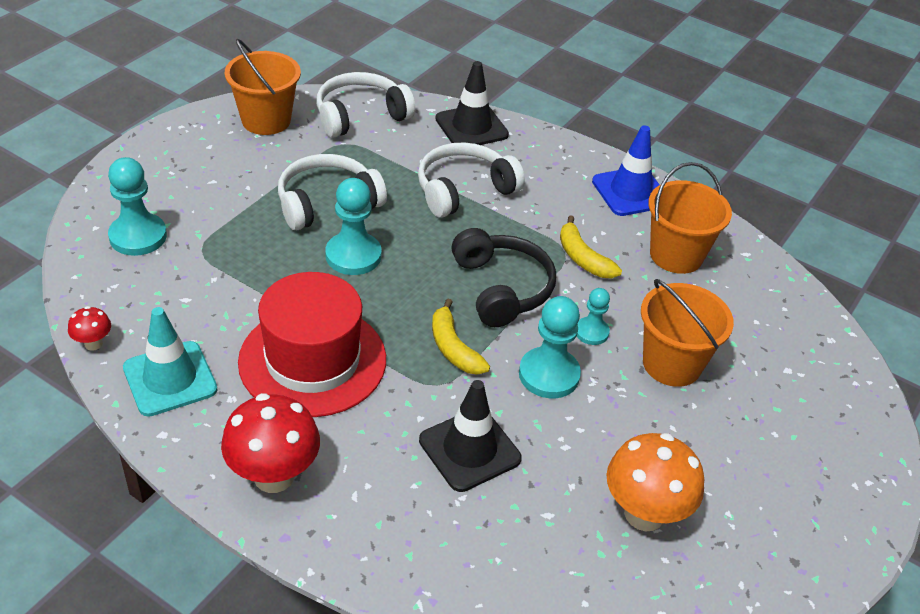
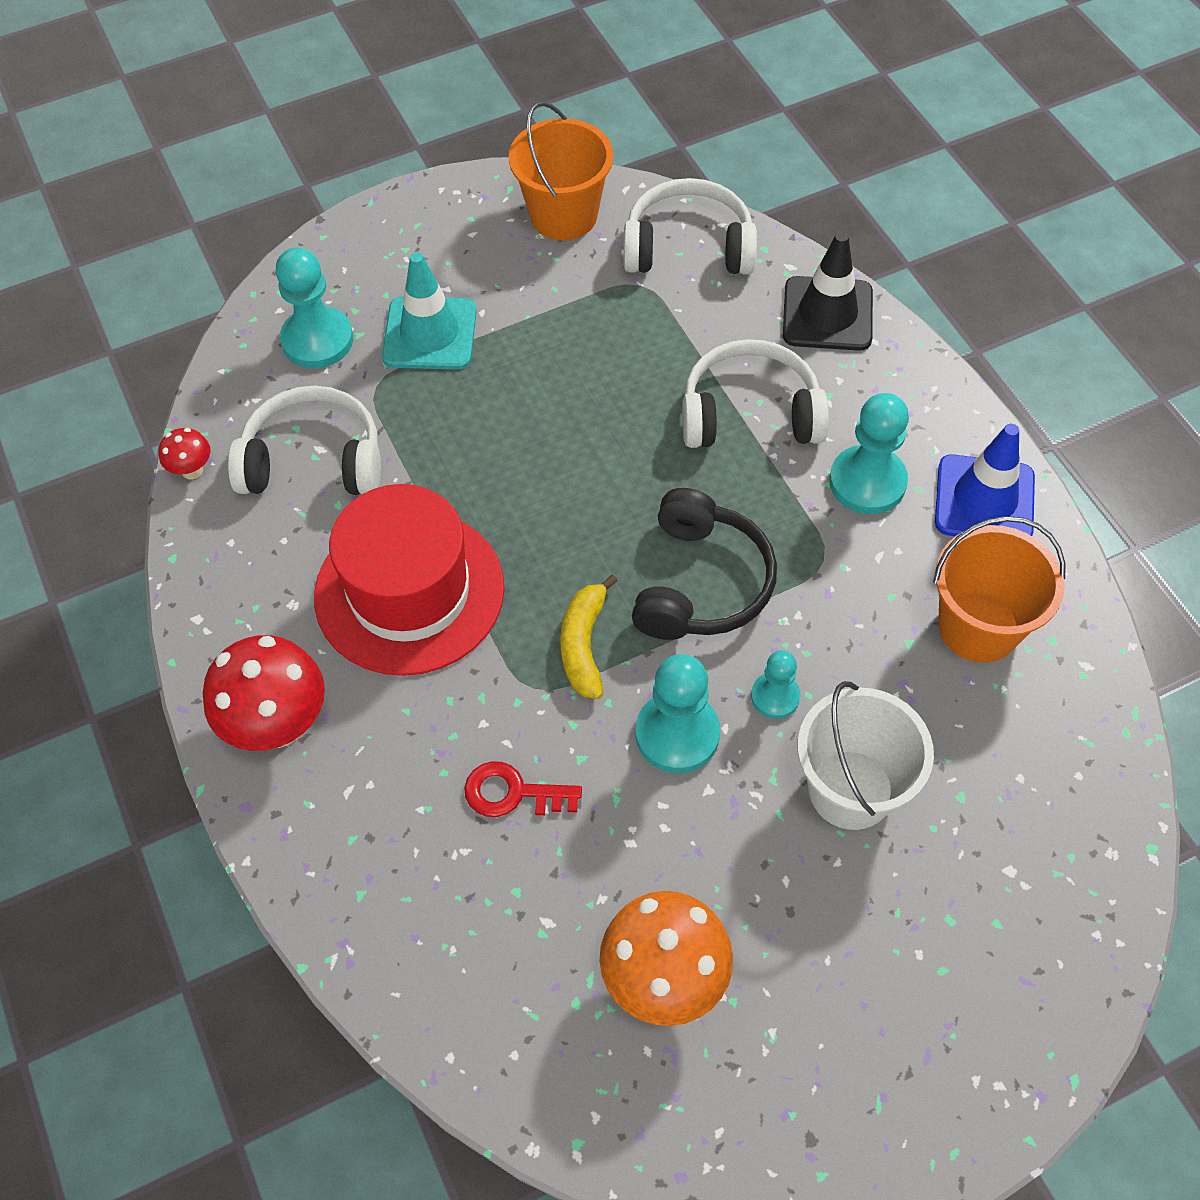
camera: 35 degrees right, 15 degrees up
(170, 379) = (244, 550): turquoise traffic cone -> turquoise traffic cone (430, 334)
(327, 203) = (562, 370): white headphones -> white headphones (313, 461)
(353, 256) = (546, 461): turquoise pawn -> turquoise pawn (867, 482)
(469, 449) = (512, 793): black traffic cone -> red key
(582, 258) = (841, 580): yellow banana -> none
(672, 364) = (851, 789): orange bucket -> white bucket

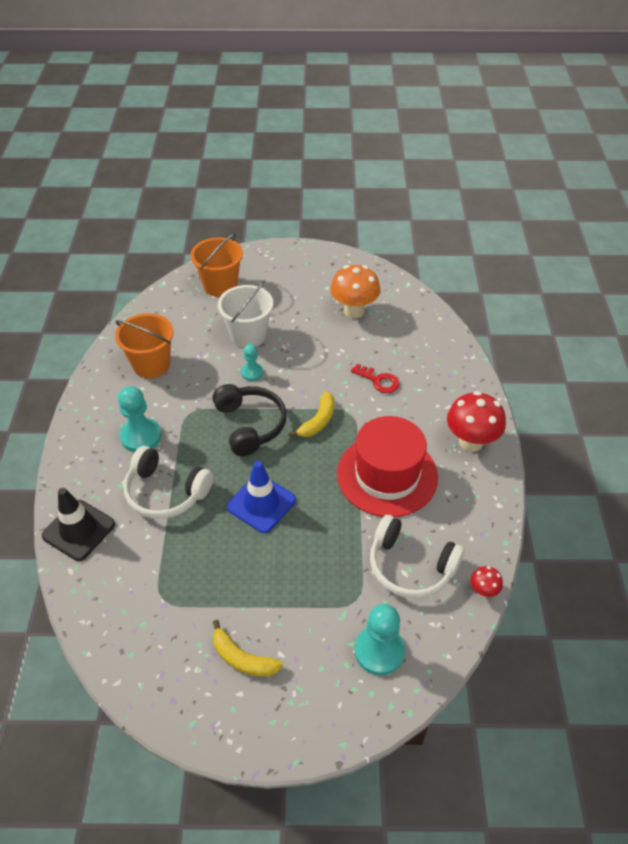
camera: 155 degrees left, 10 degrees down
(430, 334) = (307, 622): turquoise traffic cone -> none
(491, 266) = (242, 658): none -> yellow banana
(563, 215) = (171, 678): orange bucket -> orange bucket (220, 285)
(677, 734) = (300, 375): turquoise pawn -> none
(688, 247) = (115, 613): white headphones -> none
(701, 583) = (250, 425): black headphones -> black headphones turned 120 degrees clockwise
(984, 500) = (99, 408): blue traffic cone -> blue traffic cone (261, 503)

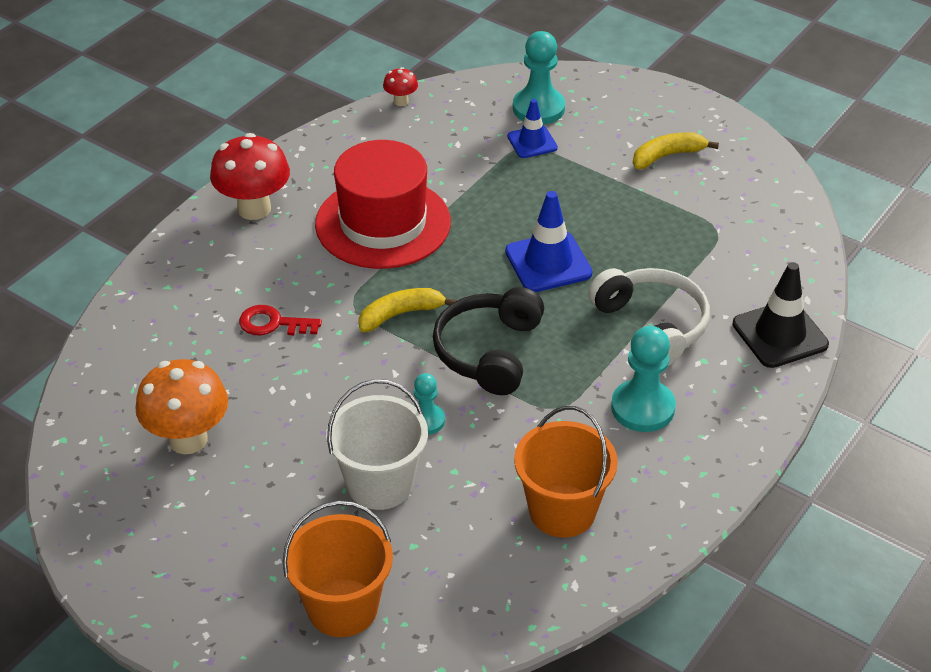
camera: 145 degrees left, 5 degrees down
(242, 658) = (667, 156): yellow banana -> yellow banana turned 90 degrees counterclockwise
(354, 608) = (532, 142): none -> blue traffic cone
(379, 381) = (273, 323): red key -> red key turned 60 degrees counterclockwise
(410, 566) = (446, 145): white headphones -> none

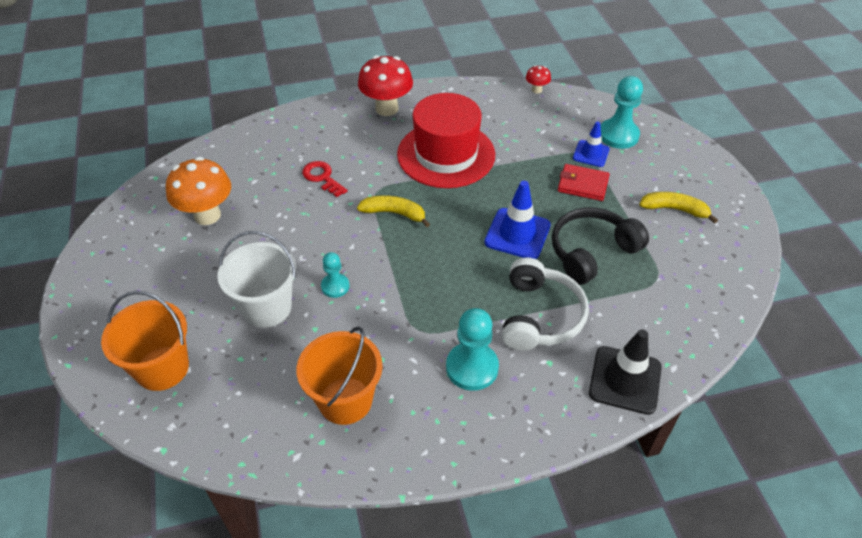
camera: 40 degrees right, 5 degrees up
(489, 352) = (418, 268): black headphones -> black headphones (592, 252)
(558, 178) = (583, 185): none -> red wallet

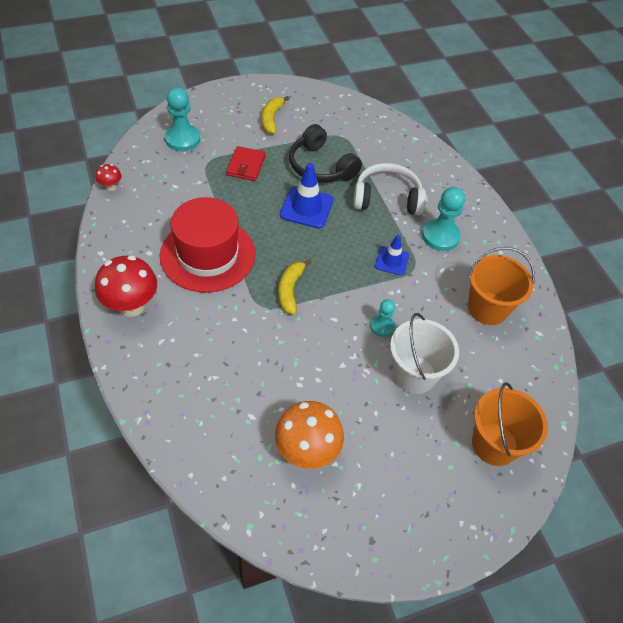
camera: 100 degrees left, 5 degrees up
(322, 177) = (243, 353): red key -> none
(591, 154) = (207, 157): blue traffic cone -> blue traffic cone (392, 261)
(625, 380) = (430, 161): black traffic cone -> none

